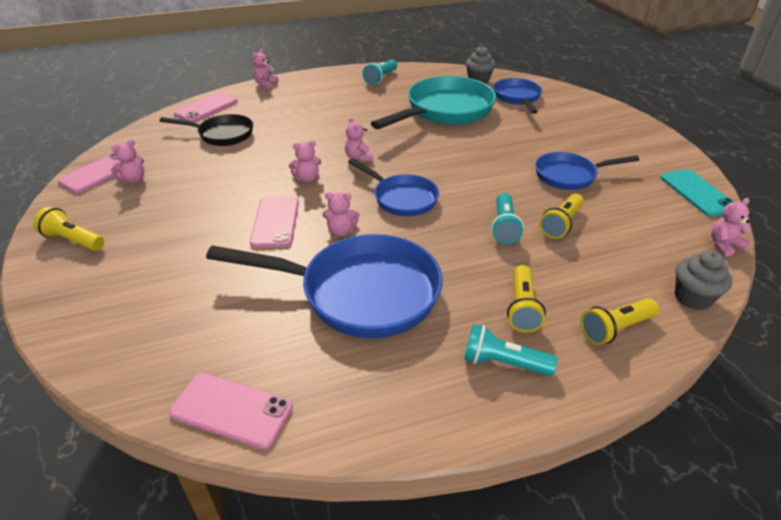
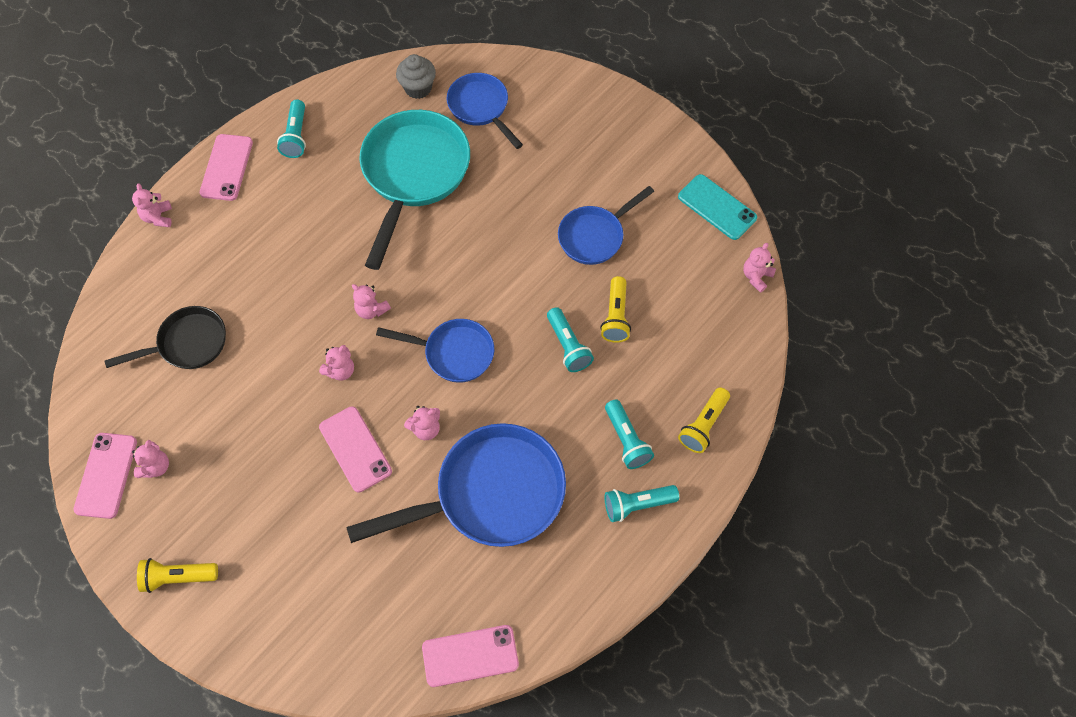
camera: 30 degrees left, 25 degrees up
(206, 108) = (123, 302): pink phone -> pink phone (227, 167)
(522, 307) = (626, 440): yellow flashlight -> turquoise flashlight
(692, 297) = (748, 358): grey cupcake -> none

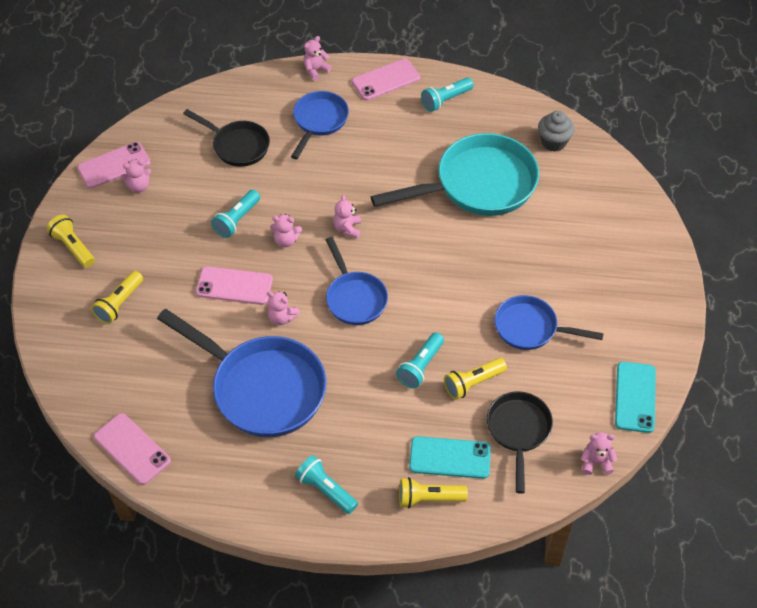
camera: 55 degrees right, 10 degrees down
(288, 570) = (119, 303): none -> yellow flashlight
(355, 449) = (234, 286): pink phone -> pink phone turned 75 degrees clockwise
(481, 108) = (574, 189): blue pan -> blue pan (319, 121)
(626, 440) = (374, 451): turquoise flashlight -> turquoise flashlight (237, 220)
(675, 383) = (450, 458): none -> turquoise phone
(687, 313) = (518, 431): none -> black pan

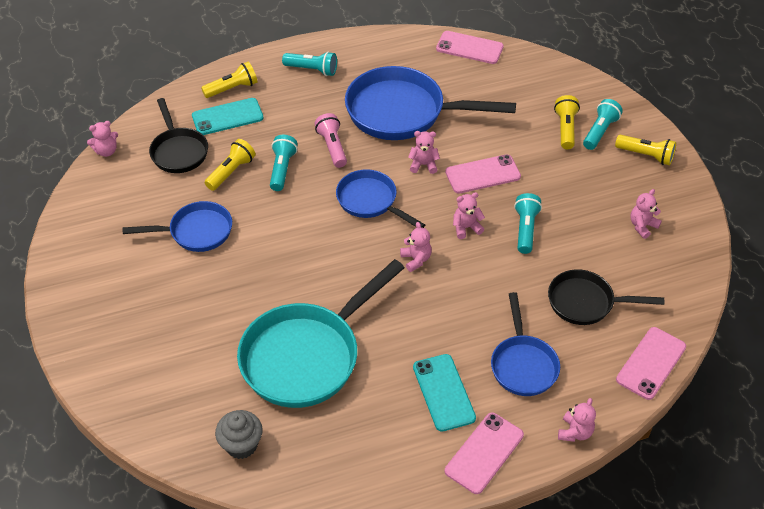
camera: 155 degrees right, 5 degrees down
(114, 165) = (684, 237): pink phone -> pink phone (651, 363)
(358, 373) = (332, 147): none -> pink flashlight
(445, 100) = (396, 453): turquoise flashlight -> turquoise flashlight (600, 131)
(635, 397) = (82, 208): turquoise phone -> turquoise phone (443, 392)

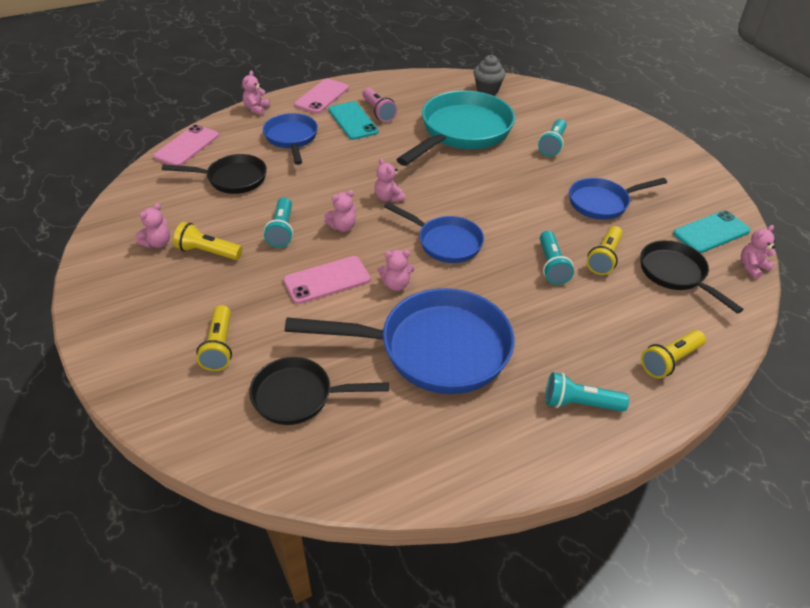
camera: 170 degrees right, 5 degrees down
(227, 117) = (649, 320): turquoise phone -> turquoise phone (711, 232)
(332, 147) = (507, 295): pink flashlight -> pink flashlight (378, 112)
(469, 48) = (353, 475): pink phone -> none
(504, 91) = (299, 396): none -> black pan
(600, 131) = (174, 347): turquoise flashlight -> turquoise flashlight (552, 145)
(646, 155) = (124, 320): yellow flashlight -> yellow flashlight (208, 252)

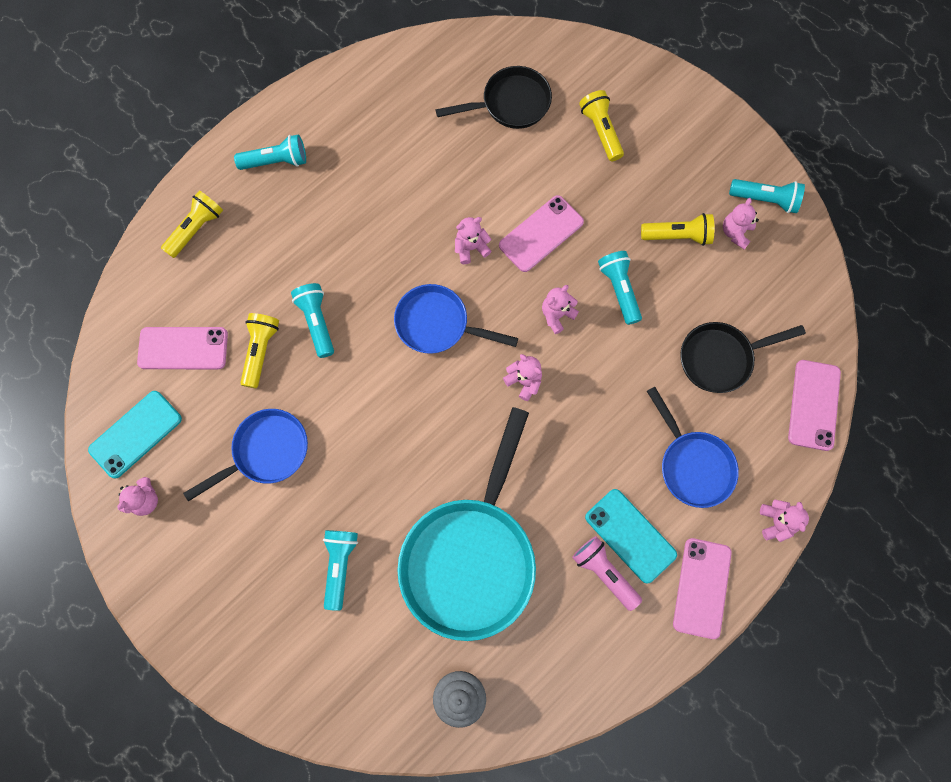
camera: 165 degrees right, 30 degrees up
(112, 258) = (765, 199): none -> turquoise flashlight
(434, 349) = (412, 182): blue pan -> none
(675, 274) = (183, 348): black pan -> pink phone
(752, 267) = (97, 385): pink teddy bear -> pink teddy bear (145, 500)

